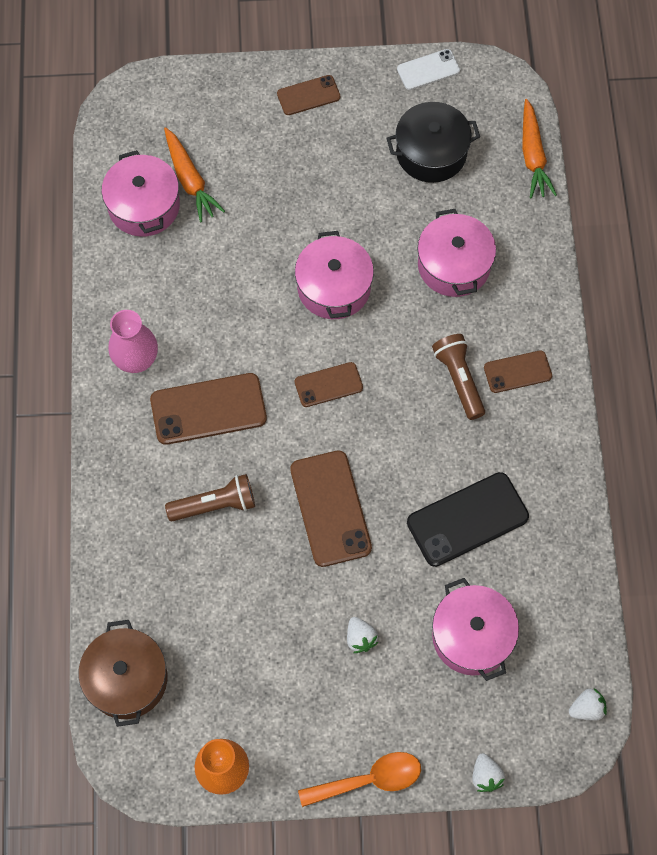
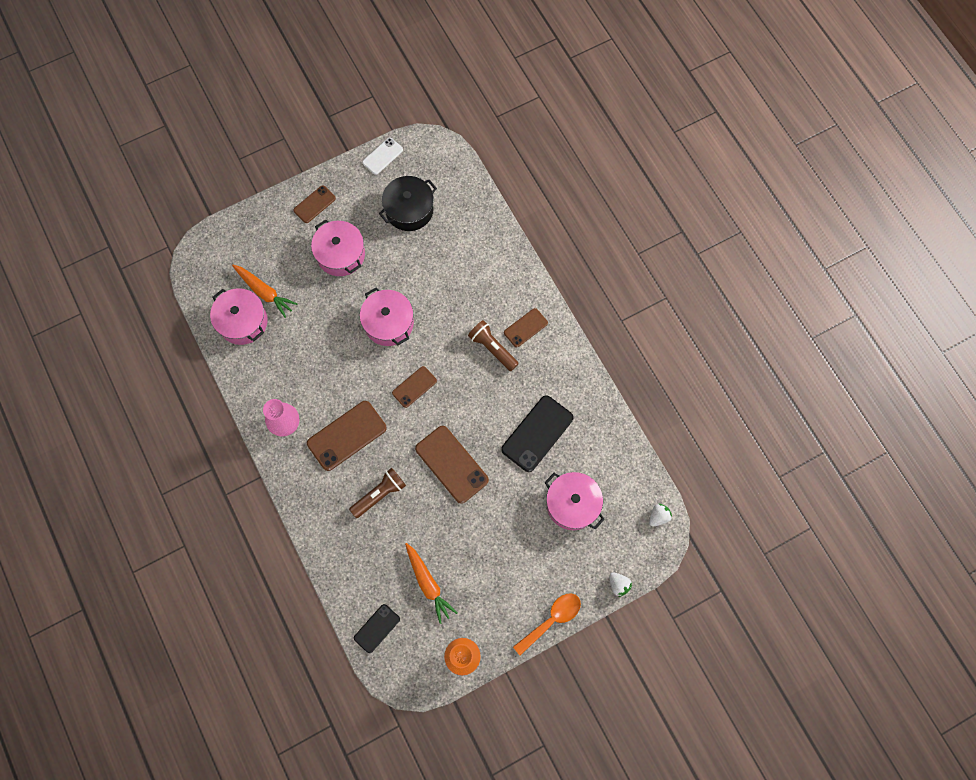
camera: 25 degrees left, 5 degrees up
(127, 679) = (377, 628): brown pot -> black phone
(360, 638) = (507, 536): white strawberry -> none
(454, 265) = (456, 277): pink pot -> pink pot (341, 254)
(533, 156) = (473, 185): orange carrot -> orange carrot (428, 584)

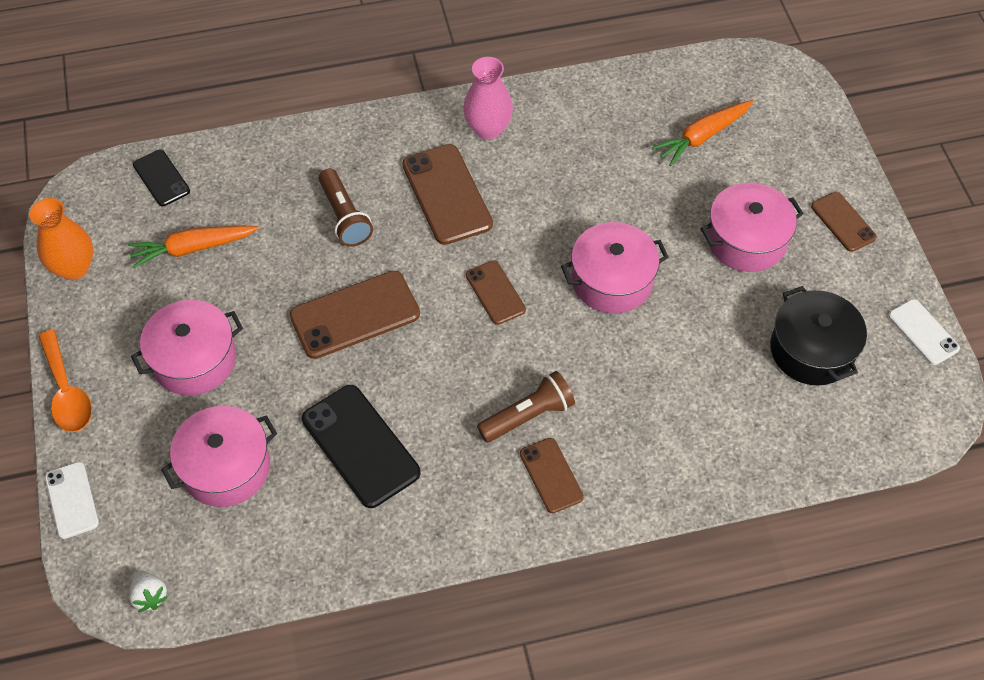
camera: 105 degrees right, 15 degrees down
(243, 322) = (660, 105): pink pot -> pink pot (194, 359)
(618, 585) = (71, 500): white strawberry -> white phone

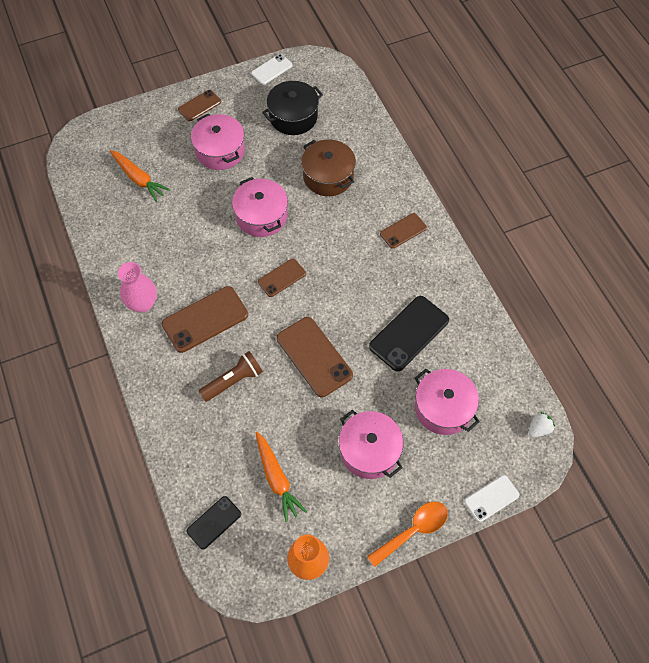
camera: 100 degrees left, 5 degrees up
(528, 415) = (367, 247): brown flashlight -> none
(678, 383) = (328, 176): none -> brown pot

